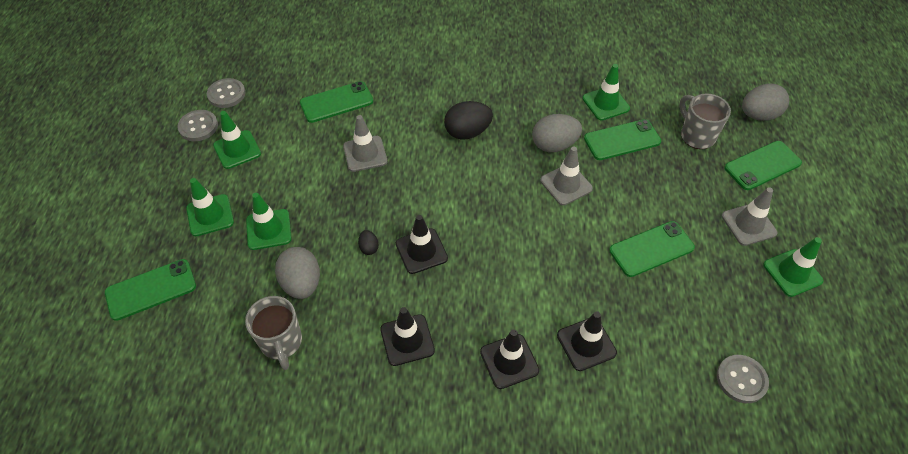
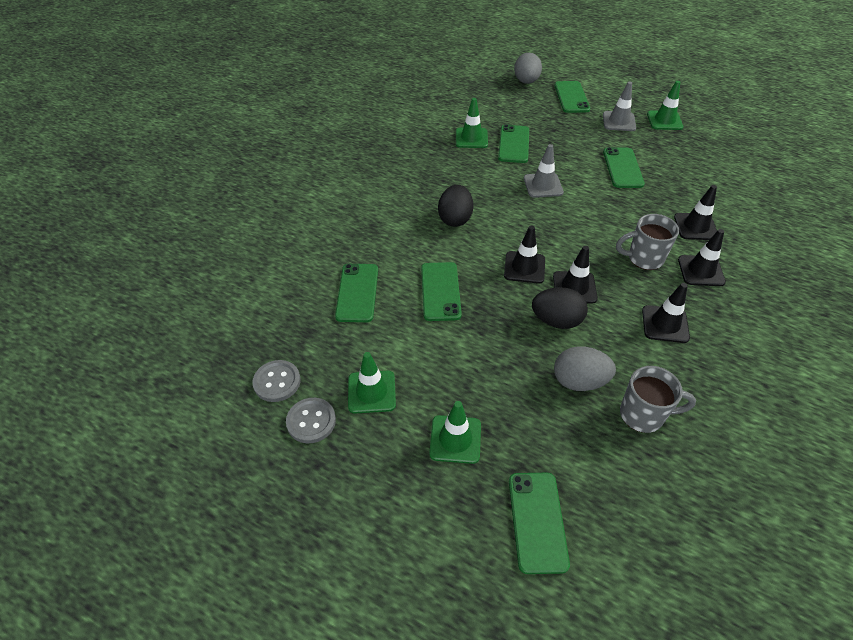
camera: 65 degrees left, 5 degrees down
(268, 229) = (500, 391): green traffic cone -> none
(365, 154) = (440, 291): grey traffic cone -> green phone
(369, 248) = (556, 321): black egg -> black egg, size x2.07
(428, 204) = (524, 267): none -> black traffic cone
(554, 145) = (499, 177): grey egg -> none
(696, 136) = (529, 112): grey mug -> grey mug (644, 258)
(741, 379) = (740, 171): grey button -> none

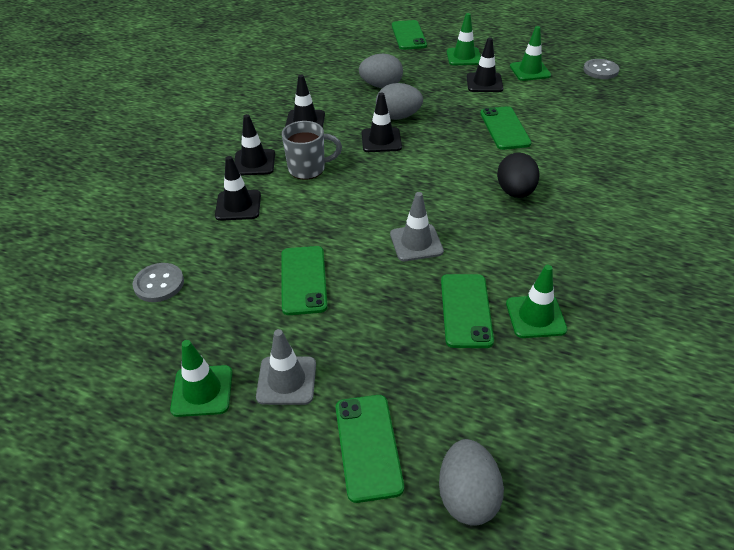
camera: 175 degrees right, 5 degrees down
(311, 421) = (562, 57): grey button -> grey button (159, 284)
(357, 292) = (579, 122): green phone -> none
(524, 267) = (430, 152): black traffic cone -> black traffic cone (484, 83)
(556, 321) = (398, 117): black egg -> grey egg
(643, 415) = (338, 74): grey mug -> none

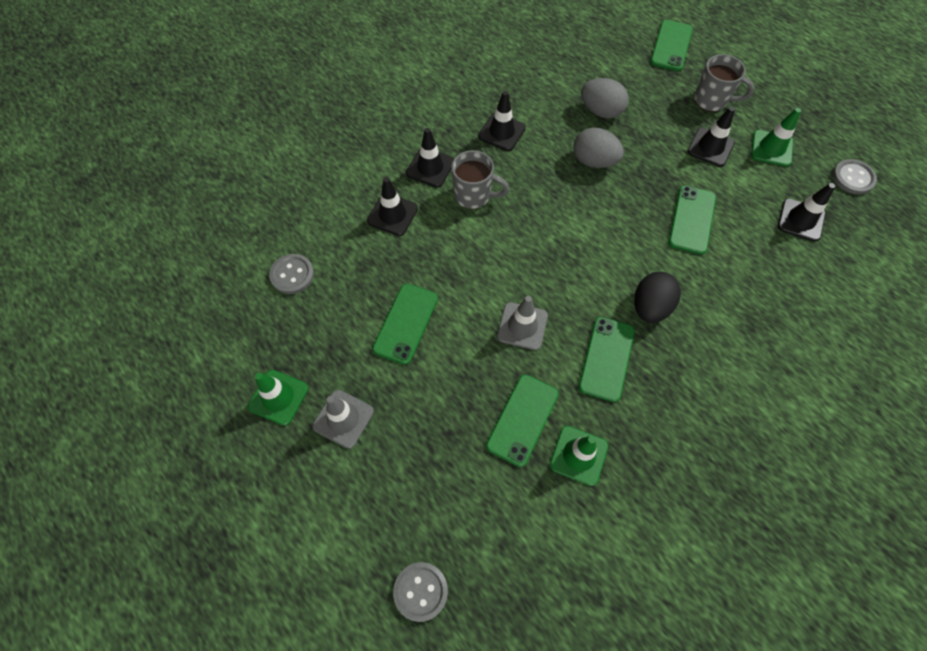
camera: 25 degrees right, 20 degrees up
(368, 446) = (372, 510): green phone -> green phone (606, 358)
(381, 140) = (560, 186): black traffic cone -> black traffic cone (800, 220)
(464, 57) = (711, 100): green traffic cone -> grey mug
(467, 496) = (420, 591): grey egg -> grey button

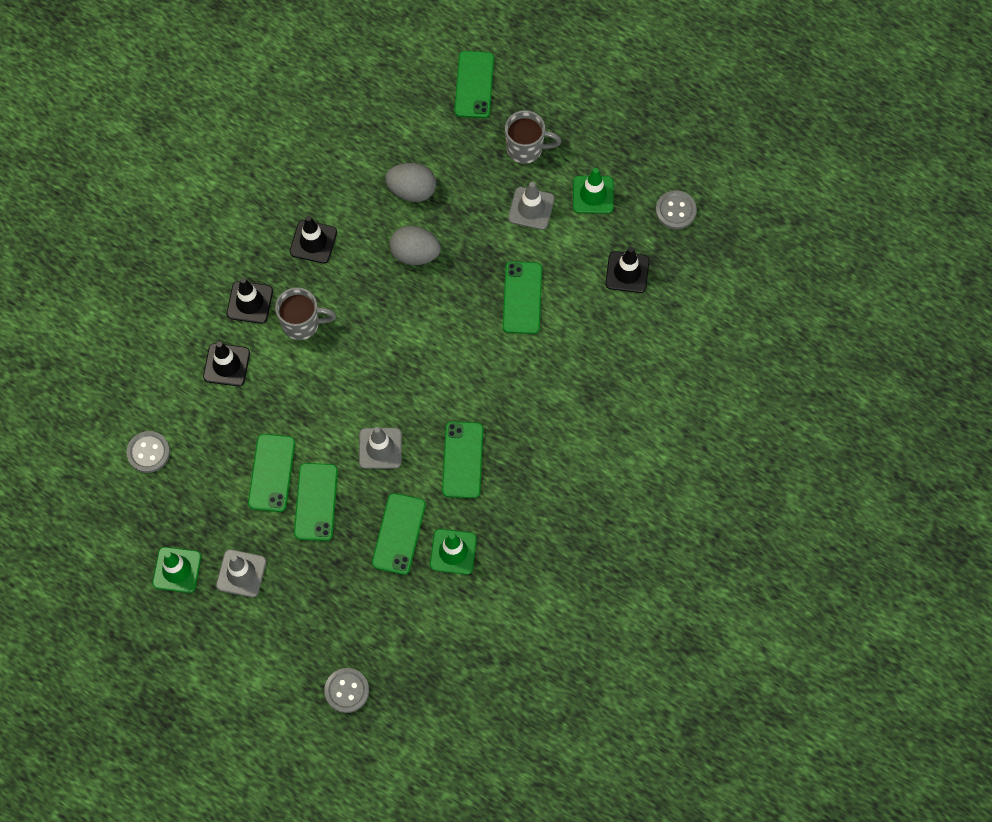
camera: 15 degrees left, 5 degrees up
(442, 363) = (316, 502): none -> green phone
(650, 307) = (494, 399): black egg -> none
(710, 147) = (531, 208): black traffic cone -> grey traffic cone

